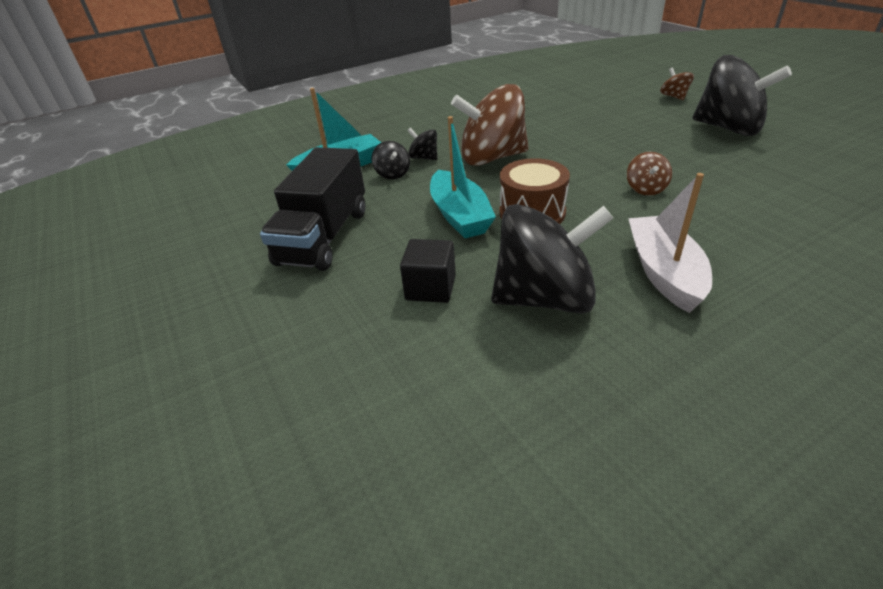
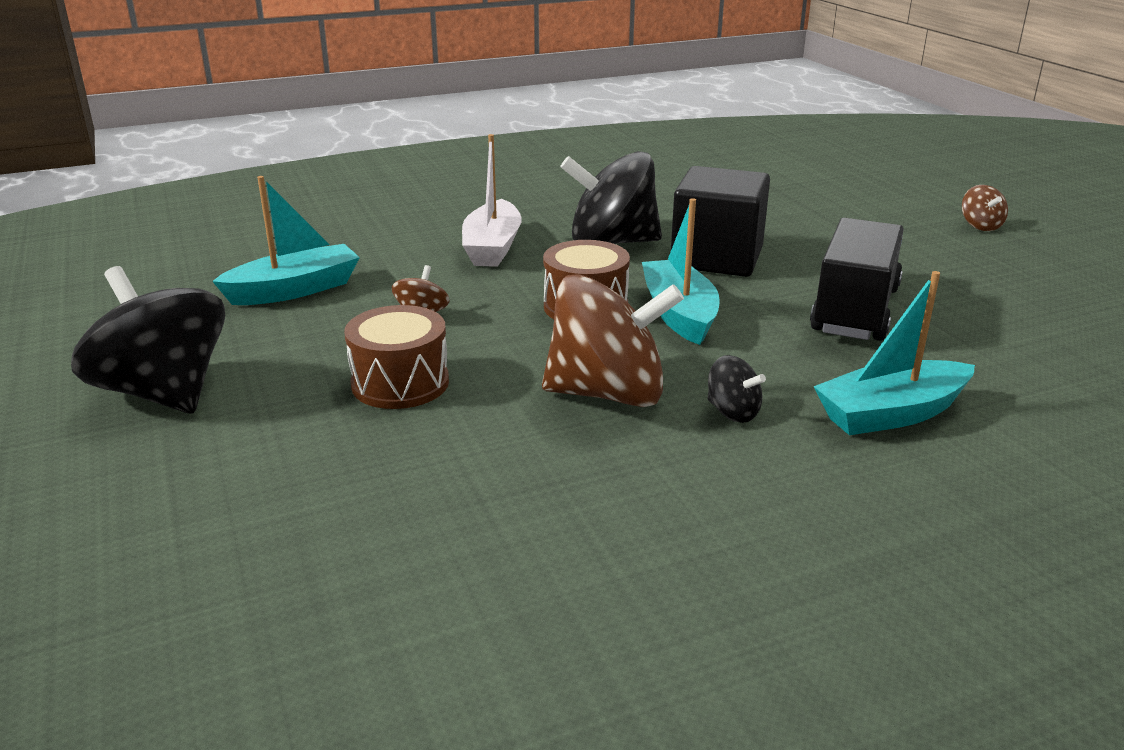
camera: 175 degrees left, 10 degrees down
(392, 174) = (785, 386): black spinning top -> none
(430, 288) = (716, 258): black cube -> black cube, size x1.84
(610, 148) = (400, 383): none -> brown drum
(674, 97) = (109, 501): brown spinning top -> brown spinning top (980, 226)
(772, 197) = (294, 290): none -> turquoise boat

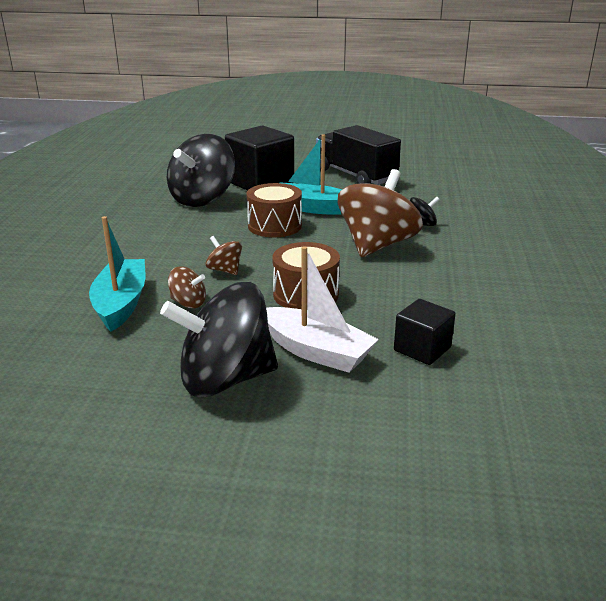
camera: 60 degrees left, 0 degrees up
(306, 508) = (422, 349): none -> black cube
(492, 247) = (156, 229): white boat -> white boat (316, 351)
(891, 414) = (451, 198): turquoise boat -> none
(980, 226) = (305, 130): brown spinning top -> brown spinning top (188, 303)

